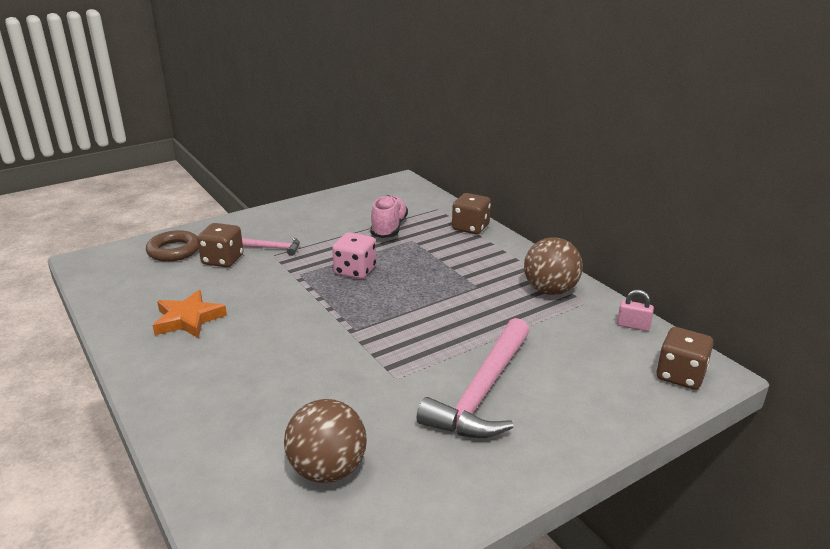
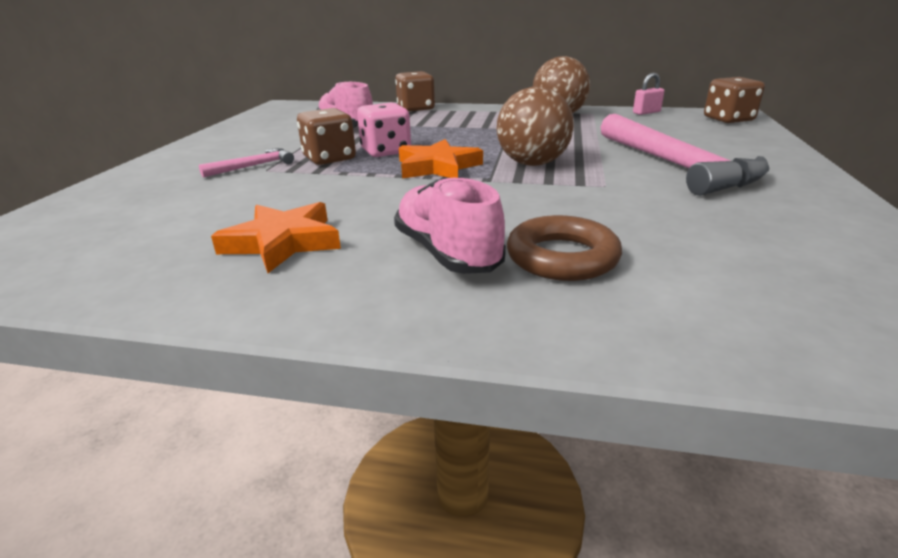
camera: 45 degrees left, 0 degrees up
(174, 251) = (105, 208): brown ring -> brown ring (562, 257)
(223, 260) = (206, 191): brown dice -> brown dice (329, 159)
(225, 370) = (447, 253): none -> pink shoe
(328, 470) = (742, 255): brown ball -> brown ball (532, 163)
(350, 303) = (438, 167): none -> orange star

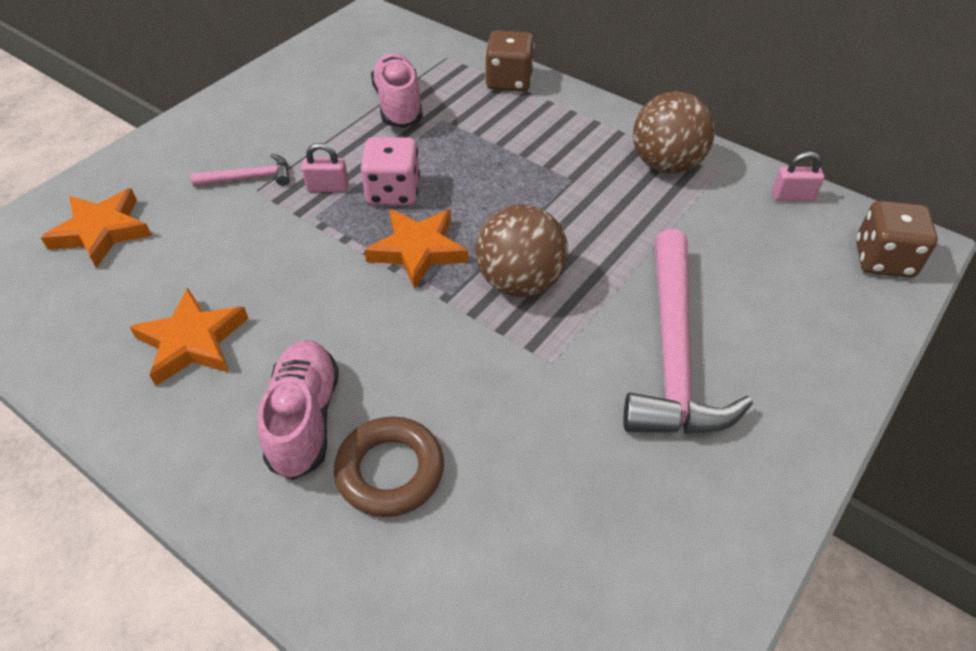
camera: 25 degrees right, 20 degrees up
(122, 212) = (102, 231): none -> orange star
(329, 159) = (328, 188): brown dice -> pink padlock

